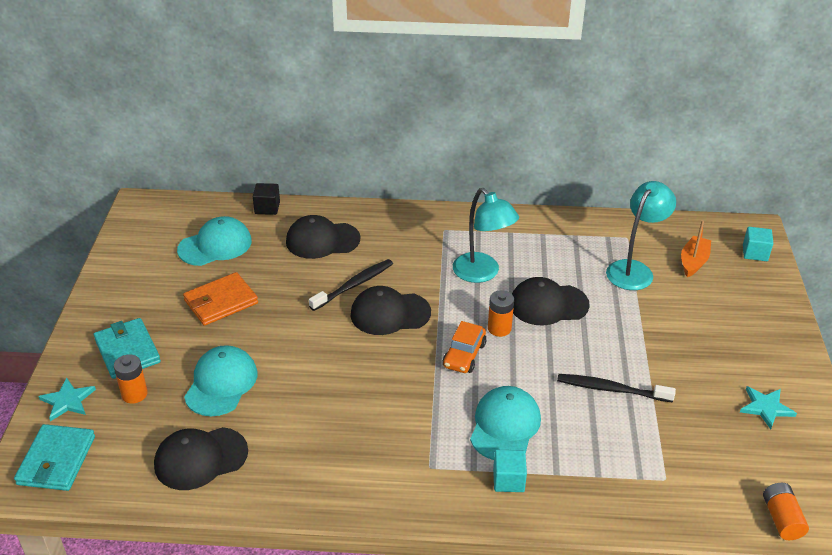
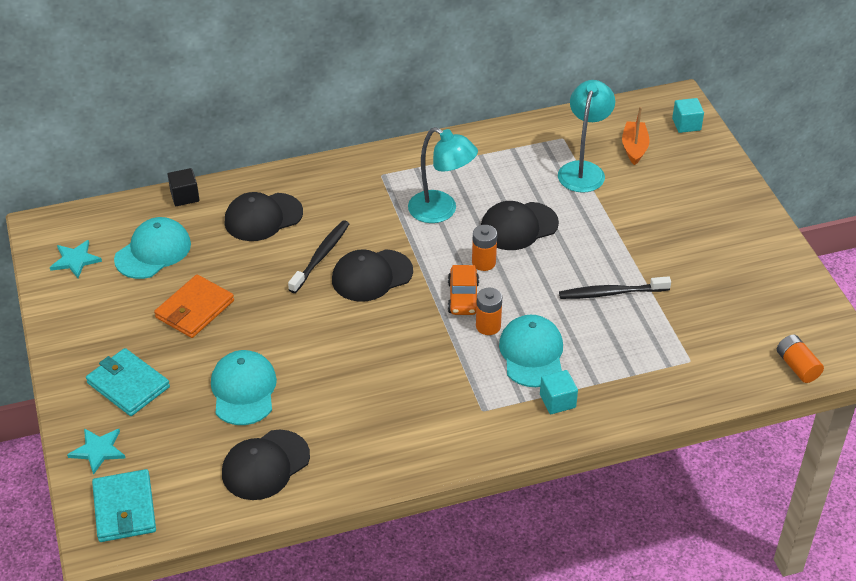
camera: 20 degrees left, 5 degrees up
(134, 394) = (162, 425): orange battery -> orange battery (488, 326)
(766, 407) = (750, 272): turquoise star -> turquoise star (75, 260)

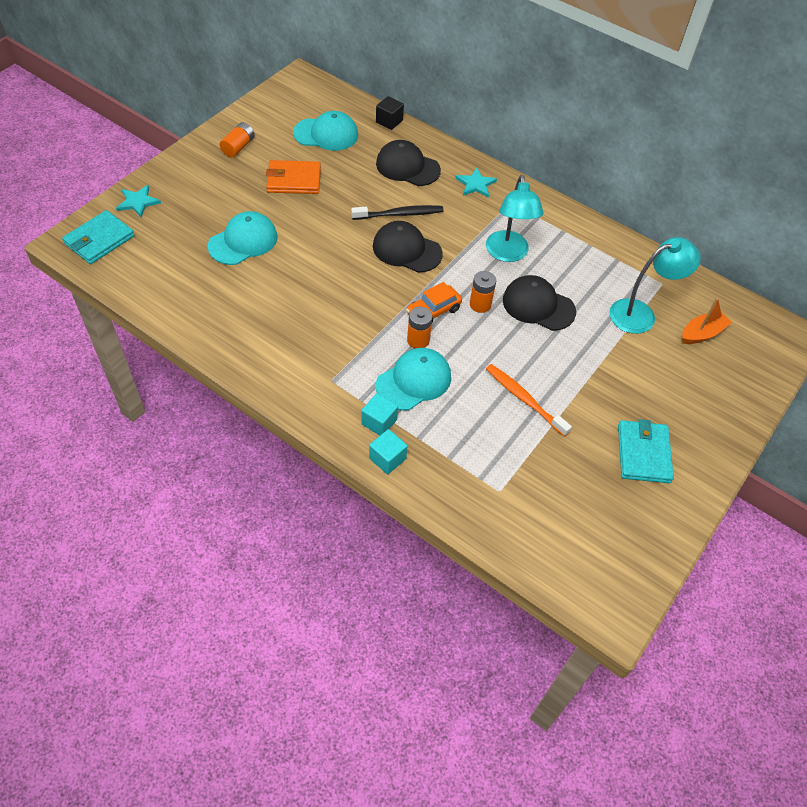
camera: 50 degrees right, 10 degrees up
(75, 260) = (286, 105): turquoise star -> turquoise star (475, 184)
(128, 385) = (202, 185): turquoise wallet -> turquoise wallet (643, 453)
(265, 465) = (186, 287): black cap -> none
(611, 293) = (524, 399): black toothbrush -> orange toothbrush
(686, 124) = (769, 354): turquoise cube -> turquoise cube (387, 458)
(797, 366) = (564, 576): orange battery -> orange battery (238, 147)

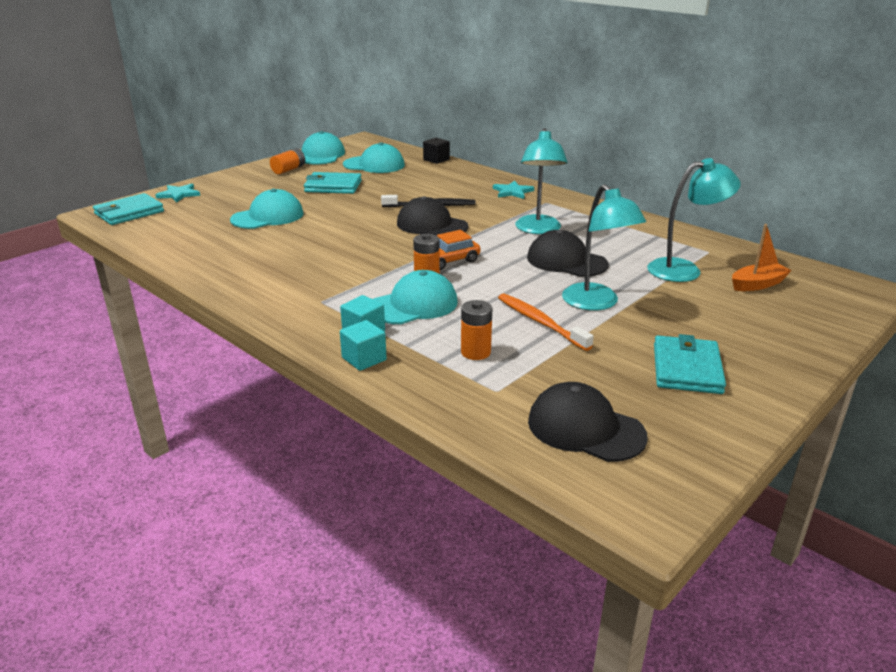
camera: 10 degrees right, 25 degrees down
(265, 115) = (321, 155): none -> turquoise cap
(293, 180) = (333, 186): orange wallet -> turquoise wallet
(407, 167) = (446, 182): black cap -> black cap (585, 428)
(480, 304) = (501, 258): orange battery -> orange battery (475, 352)
(568, 369) = (596, 303): none -> turquoise lamp

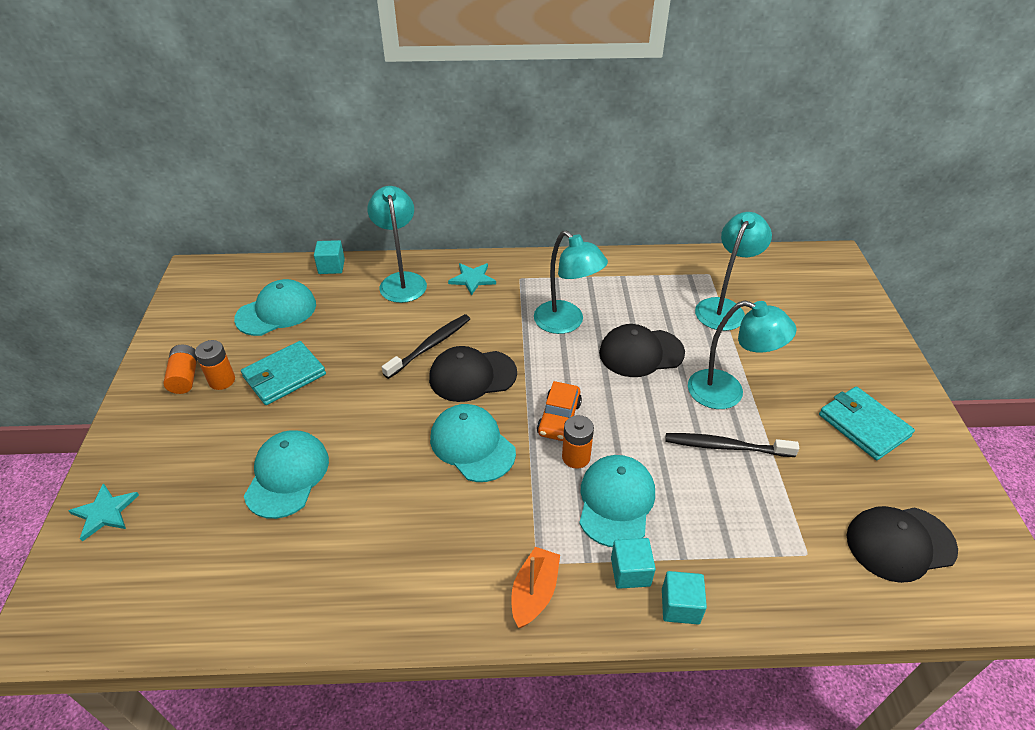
camera: 45 degrees left, 15 degrees up
(129, 213) = (87, 594): turquoise wallet -> none
(321, 155) = (187, 328): turquoise cap -> turquoise cap (472, 445)
(436, 160) = (331, 266): black cube -> turquoise cube
(466, 178) = (402, 281): none -> turquoise lamp
(475, 352) = (737, 522): orange battery -> orange battery (222, 380)
(540, 322) = (725, 446): orange toothbrush -> black toothbrush
(757, 284) = (782, 295): orange boat -> orange boat (534, 593)

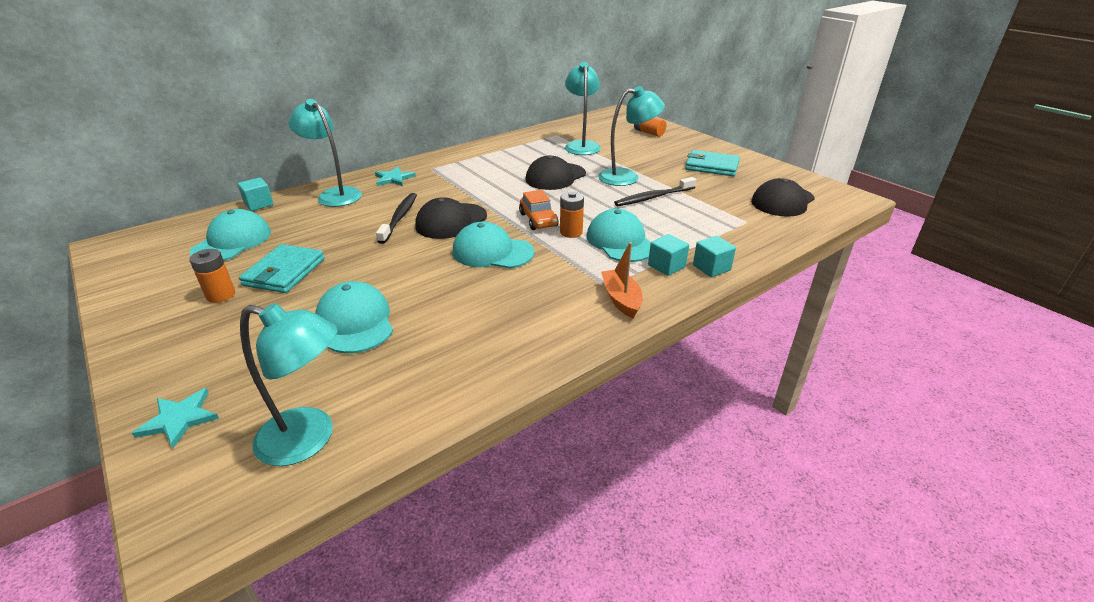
camera: 35 degrees left, 10 degrees down
(185, 377) = (175, 306): orange battery -> orange battery (648, 132)
(566, 323) = (489, 179): turquoise lamp -> turquoise lamp (309, 439)

